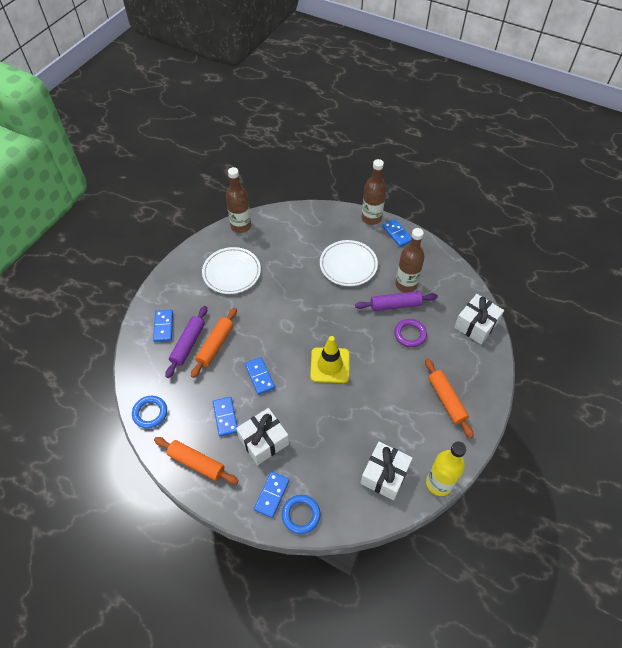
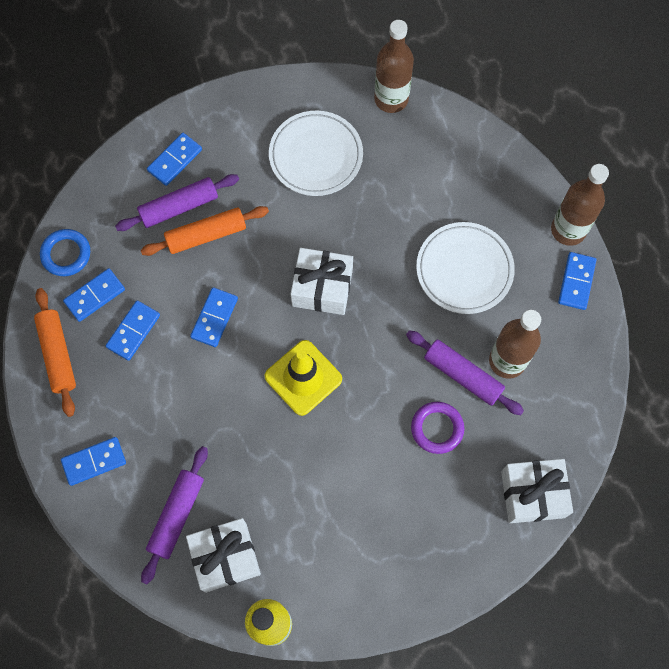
camera: 45 degrees right, 15 degrees up
(187, 419) = (94, 296): none -> blue domino
(263, 441) = (144, 396): white gift -> white gift (322, 288)
(301, 515) = (100, 511): blue ring -> none
(340, 479) = (176, 515): none -> purple rolling pin
(446, 400) = (387, 546): orange rolling pin -> none

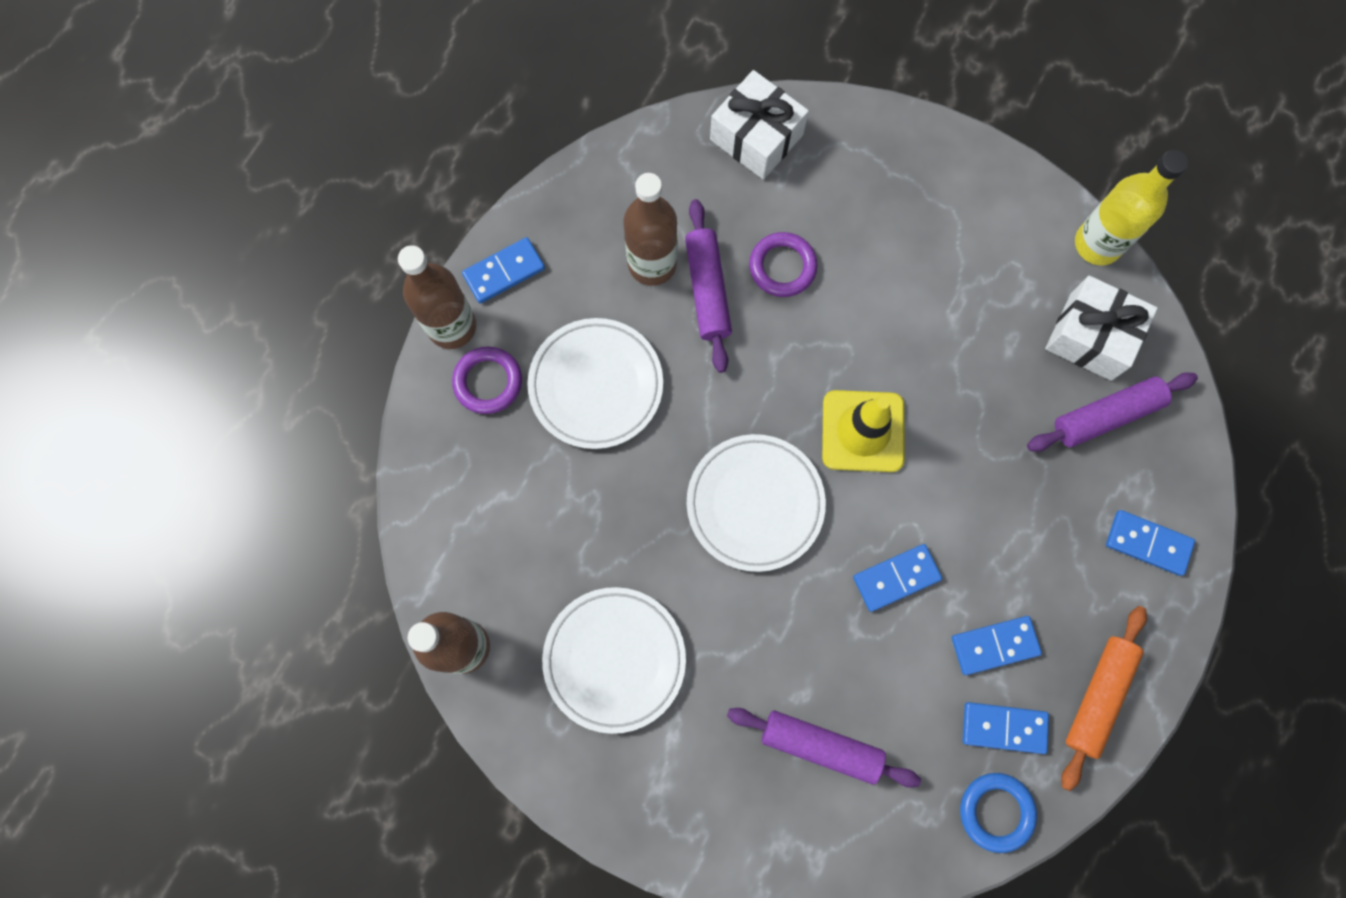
camera: 135 degrees left, 5 degrees up
(175, 160) = (773, 812): blue domino -> none
(206, 235) = (821, 682): orange rolling pin -> none
(322, 288) = (755, 504): white gift -> white plate
(518, 221) = (488, 382): none -> purple ring

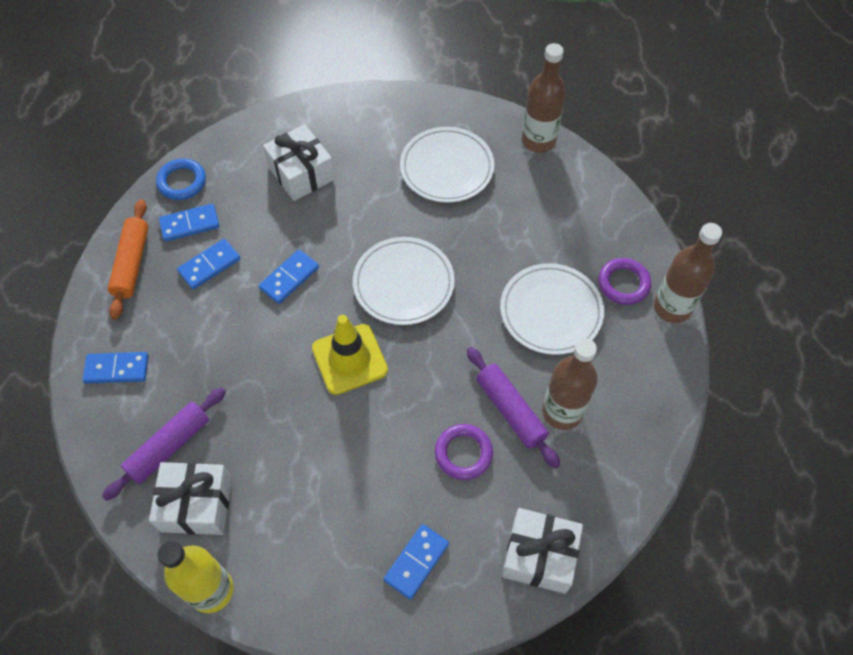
camera: 155 degrees right, 15 degrees down
(504, 272) = (663, 359): blue domino -> blue domino (416, 562)
(820, 746) = (301, 173): purple rolling pin -> white gift

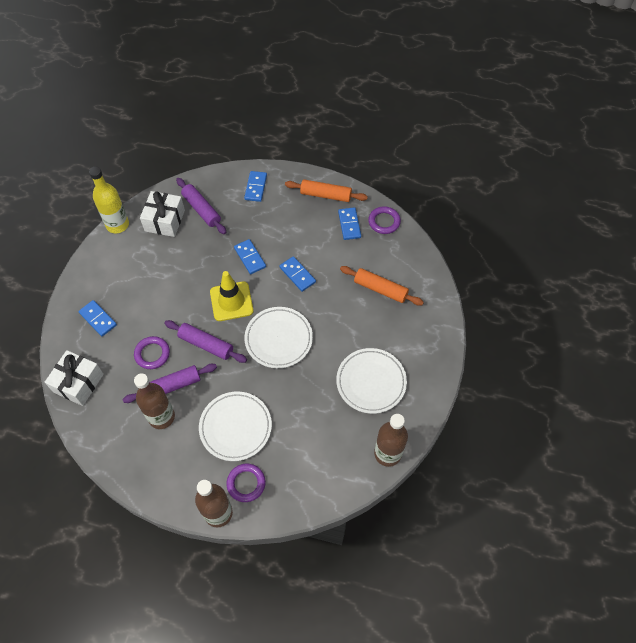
camera: 100 degrees right, 0 degrees up
(182, 182) = (384, 222): blue ring -> purple ring
(209, 265) = (316, 233): blue domino -> blue domino (250, 257)
(301, 173) = (380, 289): white gift -> orange rolling pin
(431, 378) = (206, 344): none -> purple rolling pin

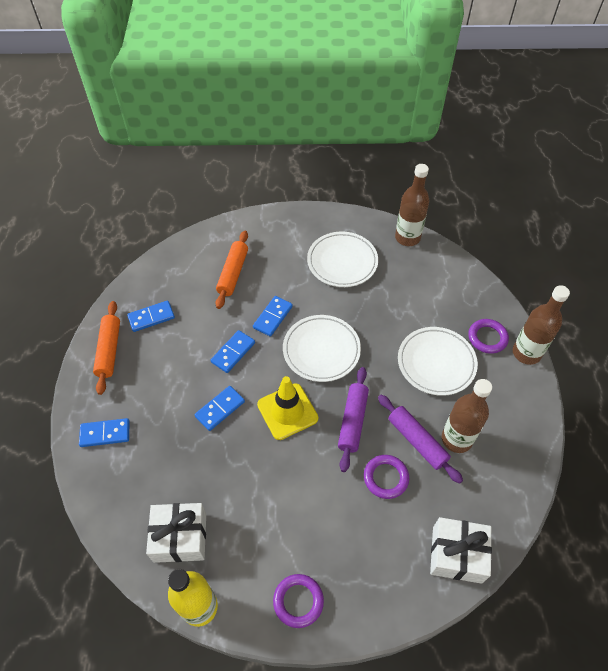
camera: 105 degrees left, 5 degrees down
(98, 319) = (361, 568): blue domino -> blue domino (273, 317)
(202, 209) = (153, 492): purple rolling pin -> none
(384, 222) = (142, 286): purple ring -> purple ring (298, 601)

